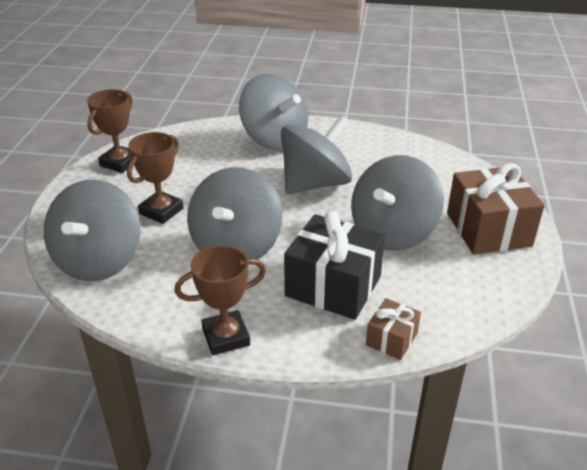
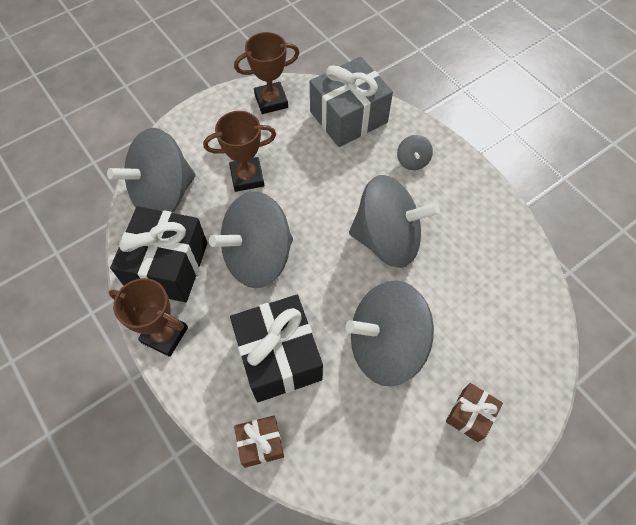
camera: 45 degrees right, 25 degrees up
(167, 297) = (168, 266): none -> black gift
(196, 141) = (348, 117): none -> grey gift
(274, 139) = (412, 161): grey spinning top -> grey spinning top, size x0.42
(488, 229) = (470, 415): brown gift -> brown gift, size x0.51

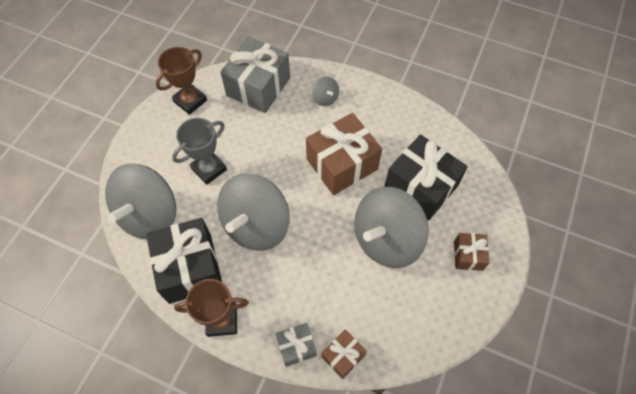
camera: 30 degrees left, 0 degrees up
(219, 405) = (296, 347): none -> grey gift
(247, 177) = (209, 169): brown trophy -> grey trophy
(279, 357) = (317, 288): black gift -> black gift (420, 187)
(387, 239) = (342, 164): grey spinning top -> brown gift

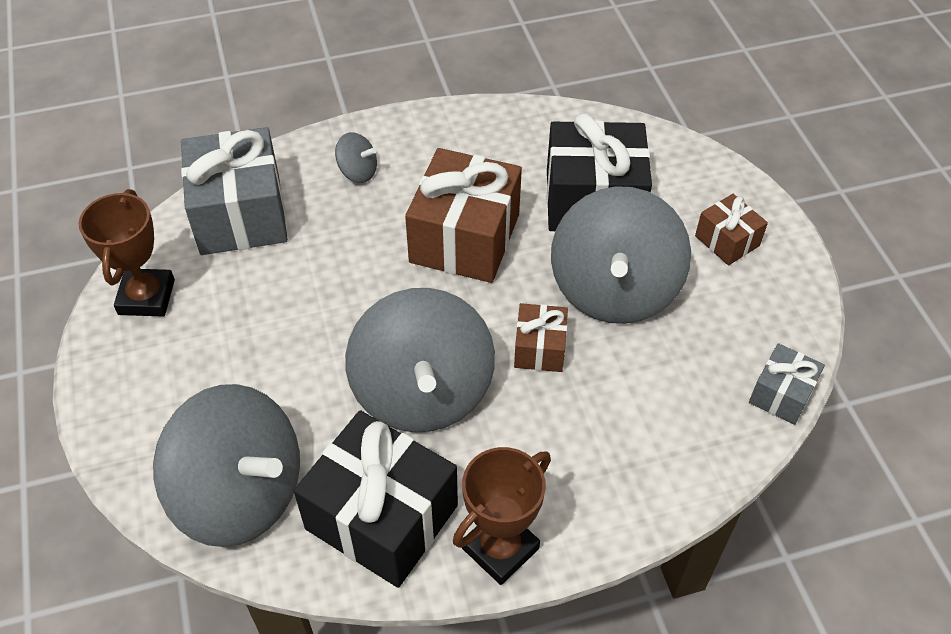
camera: 40 degrees left, 10 degrees down
(149, 215) = (240, 493): grey spinning top -> grey spinning top turned 45 degrees counterclockwise
(209, 169) = (274, 368): grey trophy -> none
(296, 347) = (634, 500): grey gift -> grey gift (781, 394)
(343, 356) = (703, 464): brown gift -> brown gift (539, 348)

